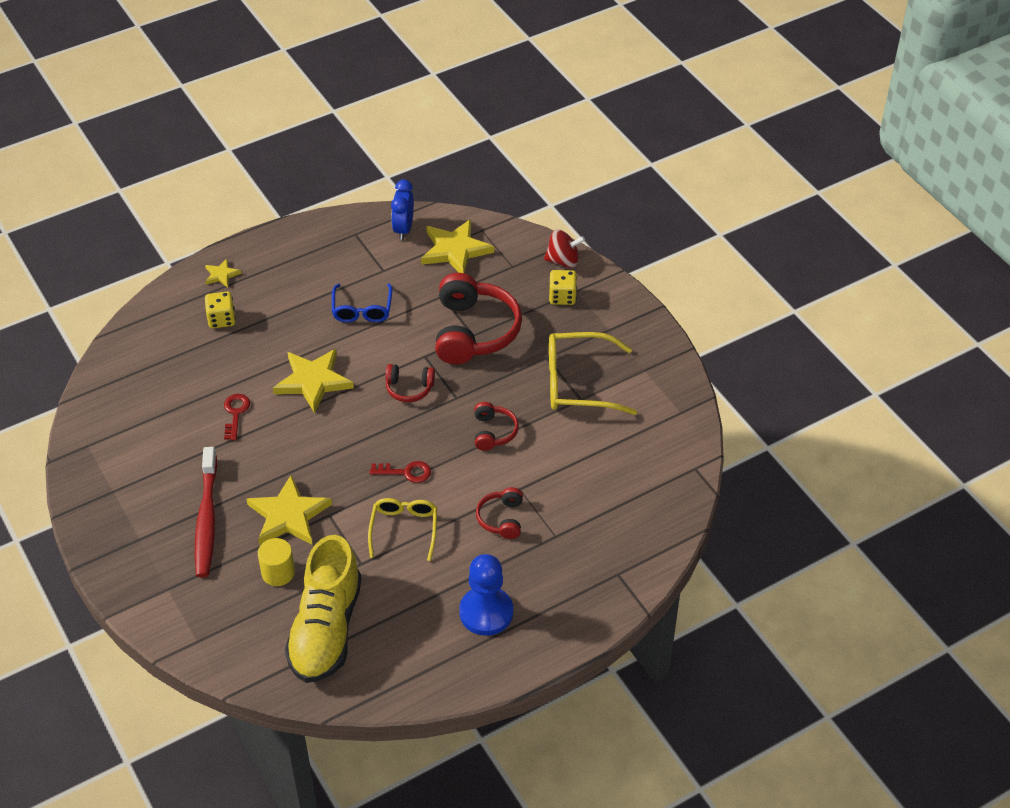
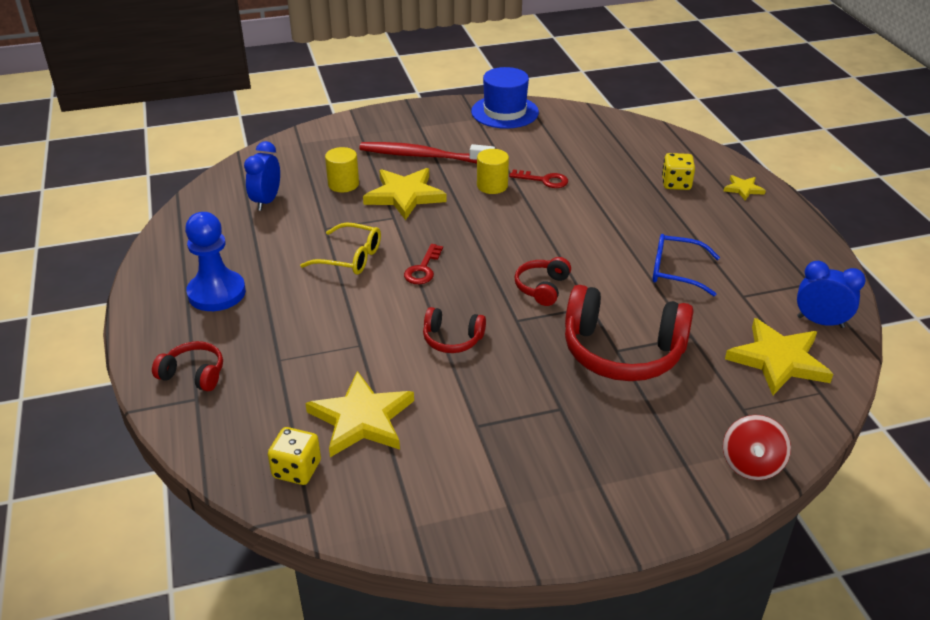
camera: 105 degrees right, 10 degrees down
(94, 469) = (505, 112): none -> blue hat
(254, 451) = (492, 186): none -> yellow cylinder
(313, 381) = (573, 227): yellow star -> yellow star (361, 419)
(326, 629) = (266, 201): yellow shoe -> blue clock
(501, 519) = (326, 324): red headphones -> red headphones (193, 374)
(562, 297) = (674, 447): yellow dice -> yellow dice (297, 469)
(578, 383) = (505, 428): yellow glasses -> none

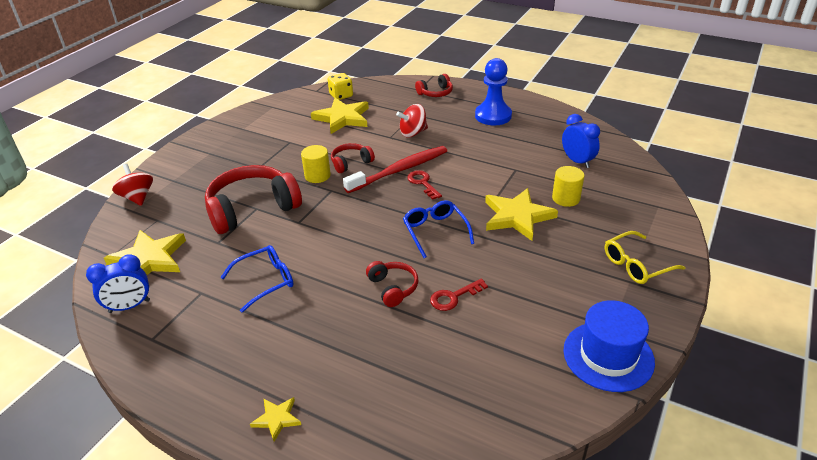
camera: 135 degrees right, 0 degrees up
(329, 332) = (413, 133): none -> red spinning top
(350, 258) = (470, 164): yellow glasses -> yellow glasses (636, 265)
(423, 156) = (569, 254): red toothbrush -> red toothbrush (399, 170)
(485, 224) = (435, 231): none -> blue glasses
(492, 186) = (480, 264): yellow cylinder -> yellow cylinder (317, 176)
(542, 288) = (340, 215): red headphones -> red headphones (393, 288)
(676, 184) = (346, 376): yellow dice -> none

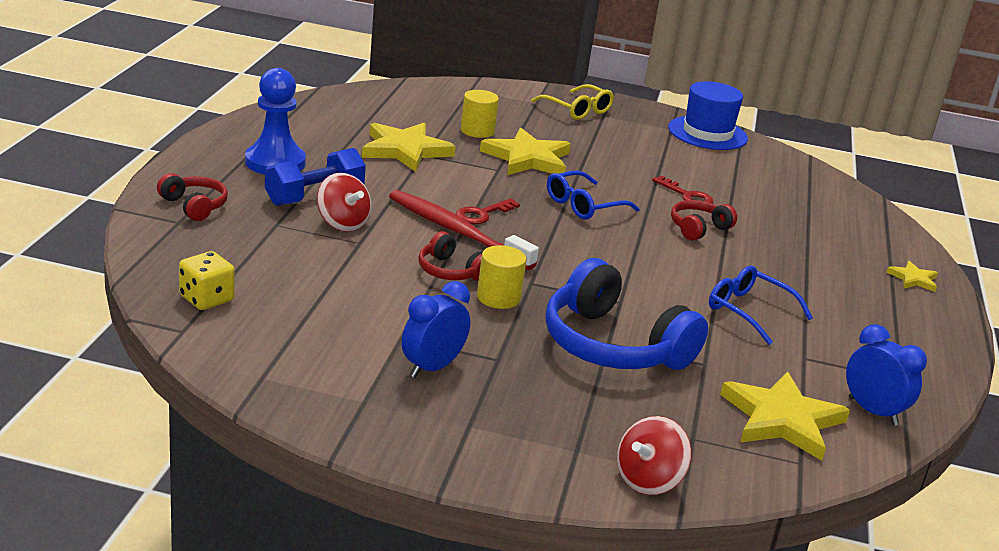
camera: 110 degrees left, 10 degrees down
(252, 209) = (613, 346): red headphones -> blue headphones
(342, 118) = (301, 290): yellow star -> yellow star (405, 150)
(447, 126) = (314, 197): none -> blue dumbbell
(577, 161) = (391, 118): blue clock -> blue clock (432, 367)

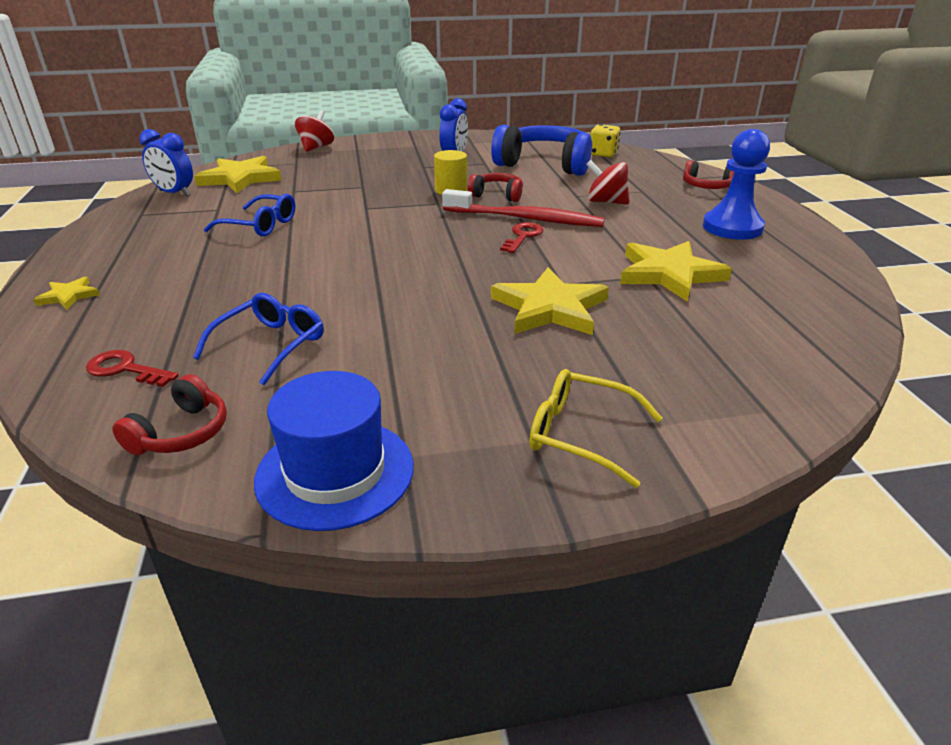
camera: 160 degrees right, 5 degrees up
(314, 197) = (655, 212): blue dumbbell -> none
(477, 131) = (646, 328): yellow cylinder -> none
(583, 205) = (445, 271): blue glasses -> blue glasses (271, 345)
(613, 346) = (358, 185): blue headphones -> blue headphones (545, 164)
(687, 196) = (338, 320): red key -> red key (125, 369)
(698, 228) = (316, 282): red headphones -> red headphones (181, 433)

